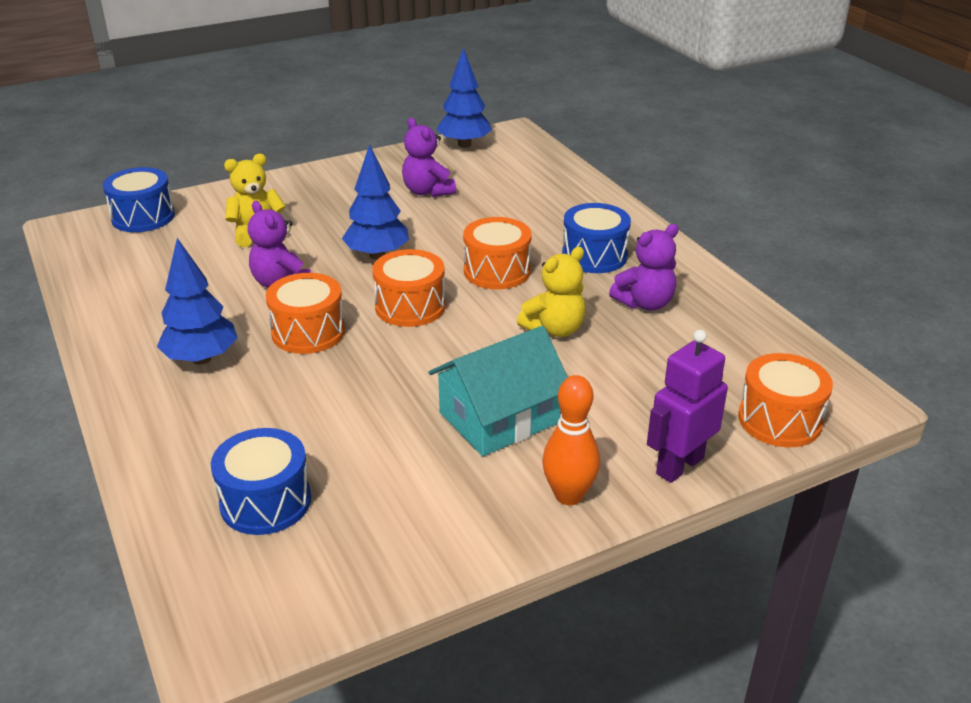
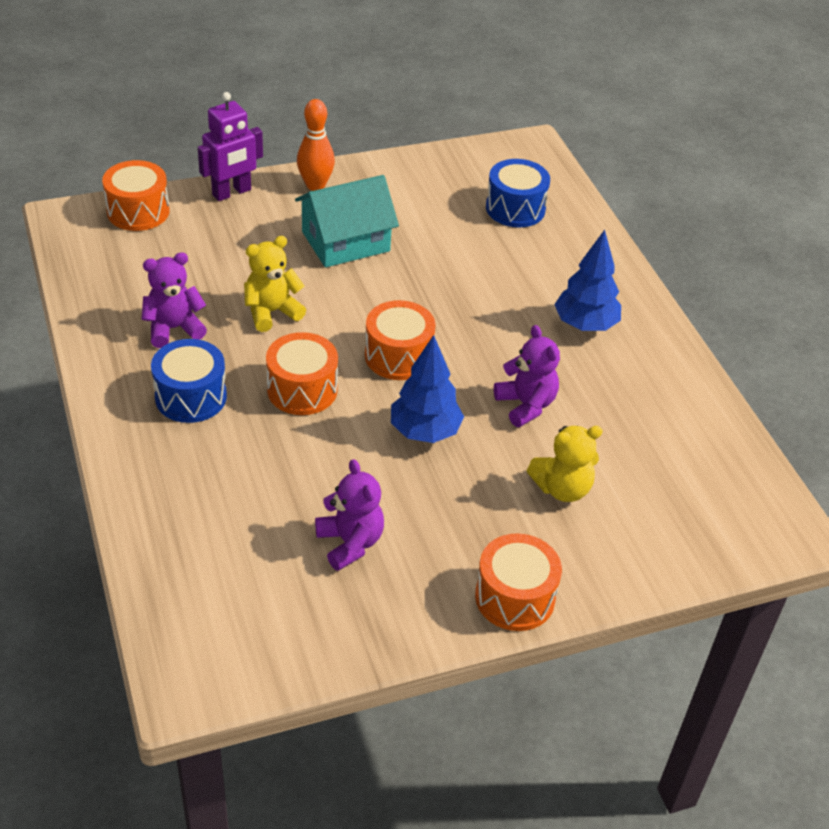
camera: 175 degrees left, 10 degrees up
(143, 217) = (709, 541): blue drum -> none
(308, 332) = (495, 340): orange drum -> orange drum (515, 597)
(464, 144) = (272, 659): blue tree -> none

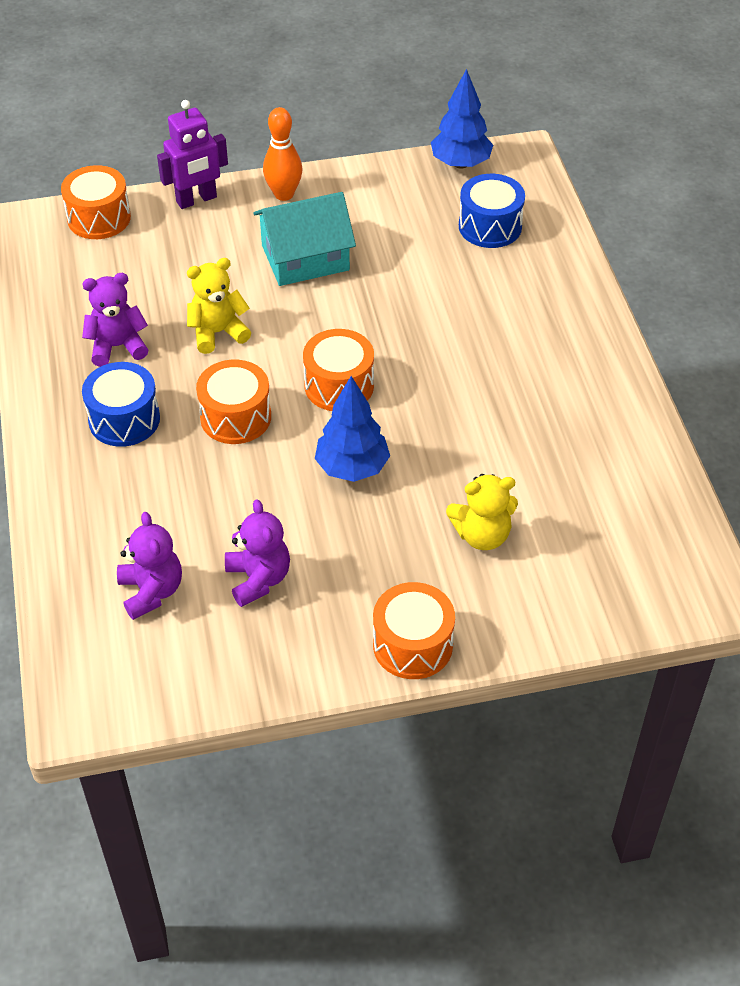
camera: 10 degrees right, 5 degrees up
(526, 405) = (461, 444): purple teddy bear -> purple teddy bear (151, 591)
(585, 325) = (539, 360): blue tree -> blue tree (460, 163)

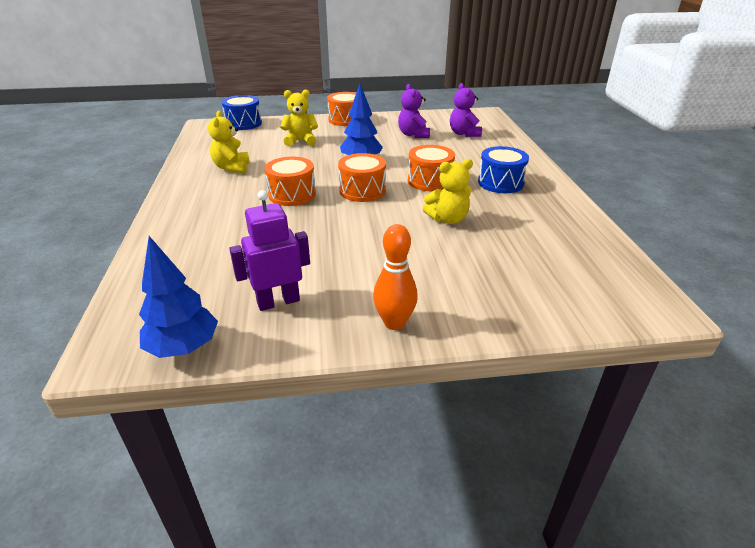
camera: 175 degrees left, 15 degrees down
(99, 218) = (587, 309): orange drum -> orange drum (292, 194)
(117, 346) = (521, 215): purple teddy bear -> none
(196, 200) = (489, 322): purple robot -> purple robot (278, 301)
(305, 258) = (377, 263): turquoise house -> none
(490, 226) = (197, 280): blue drum -> blue drum (243, 123)
(566, 433) = (232, 168): none -> yellow teddy bear

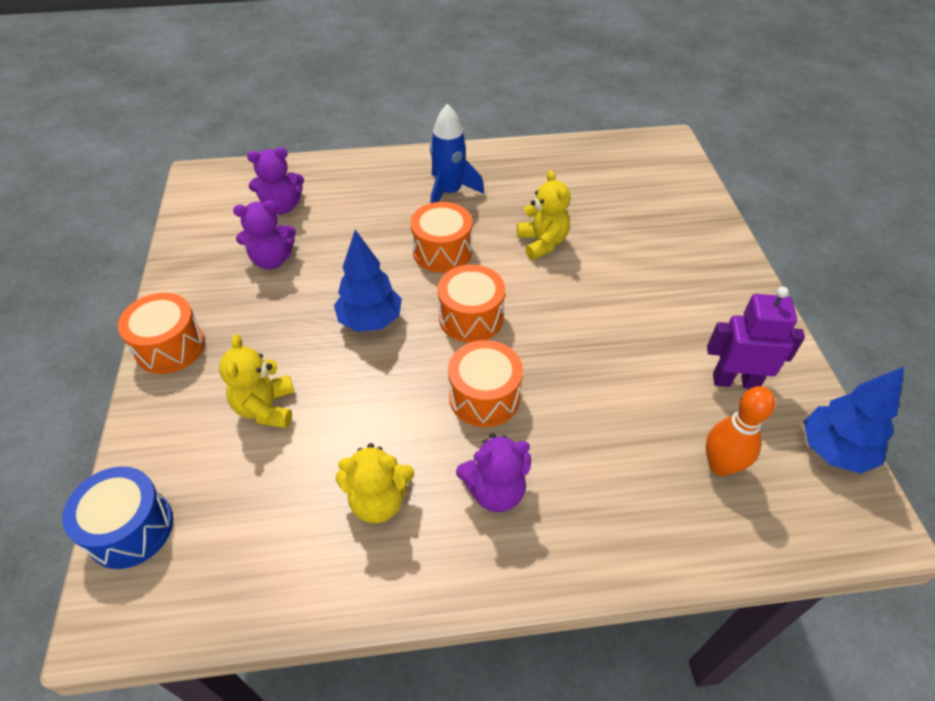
camera: 90 degrees left, 15 degrees up
(222, 197) = (495, 491): none -> purple teddy bear
(278, 301) = (735, 381): purple robot -> purple robot turned 120 degrees clockwise
(394, 323) = (738, 291): orange bowling pin -> orange bowling pin (720, 465)
(500, 183) = (449, 193): blue drum -> blue rocket

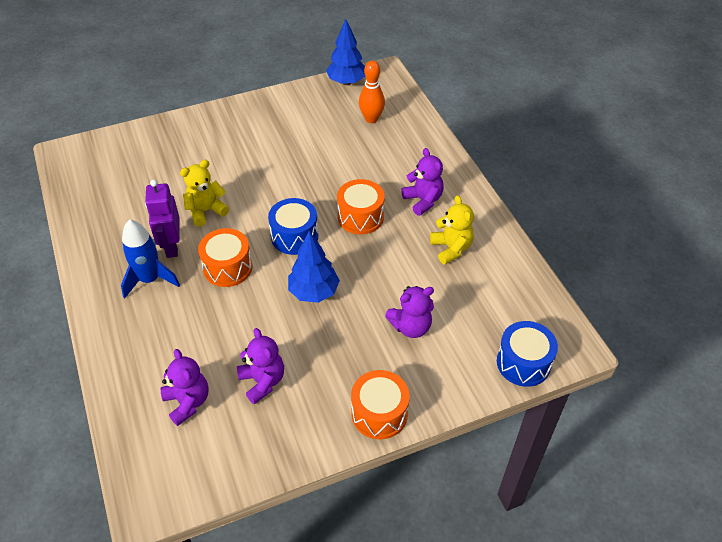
camera: 105 degrees left, 0 degrees up
(266, 408) = (411, 327): yellow teddy bear -> purple teddy bear
(471, 317) = (294, 236): orange drum -> blue drum
(735, 381) = (311, 114): purple robot -> purple robot (171, 246)

